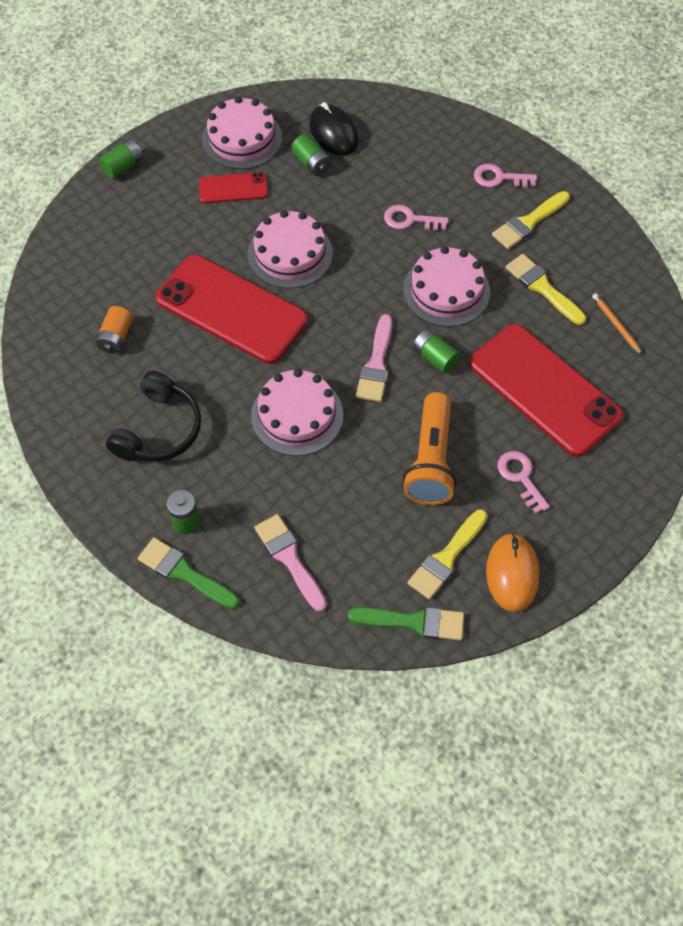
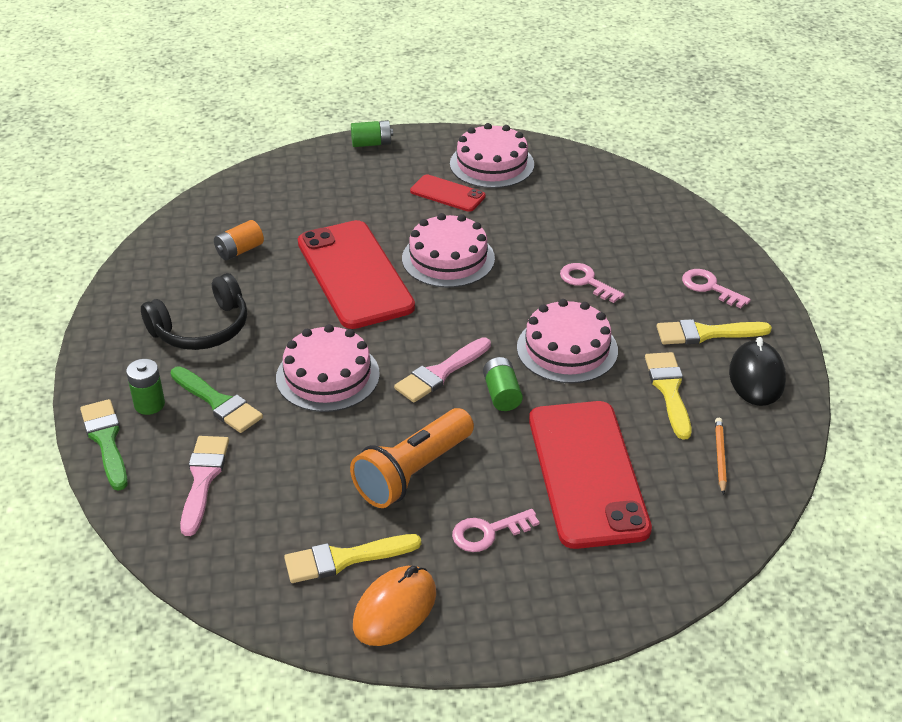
camera: 35 degrees right, 20 degrees down
(311, 163) = (536, 204): green battery -> none
(333, 133) = (579, 192): black mouse -> black mouse (756, 377)
(414, 622) = (257, 594): green brush -> green brush (218, 402)
(520, 477) = (488, 532): pink key -> pink key turned 120 degrees counterclockwise

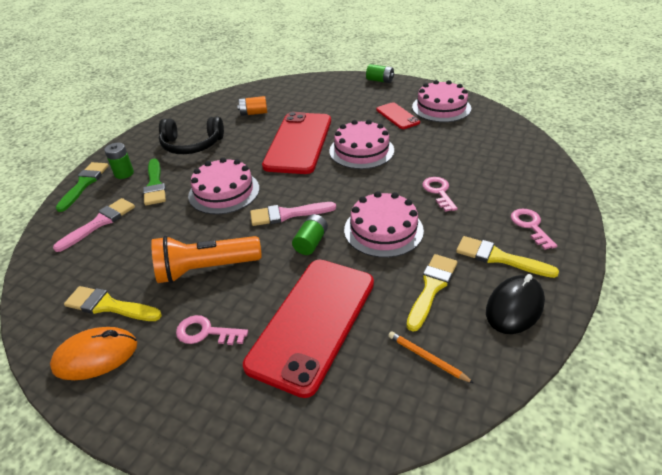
camera: 35 degrees right, 0 degrees up
(720, 456) = (427, 358): orange pencil -> orange pencil turned 90 degrees counterclockwise

